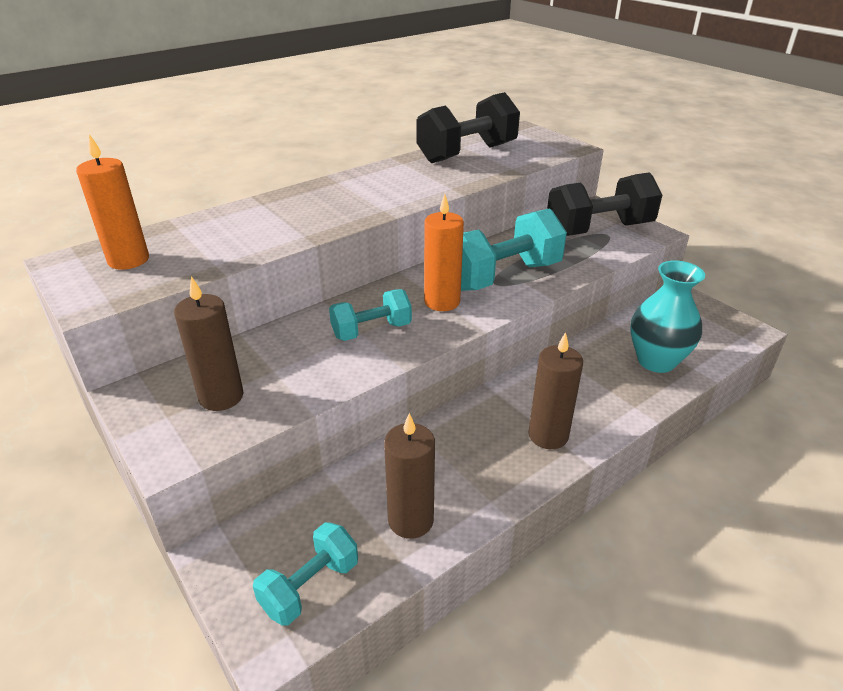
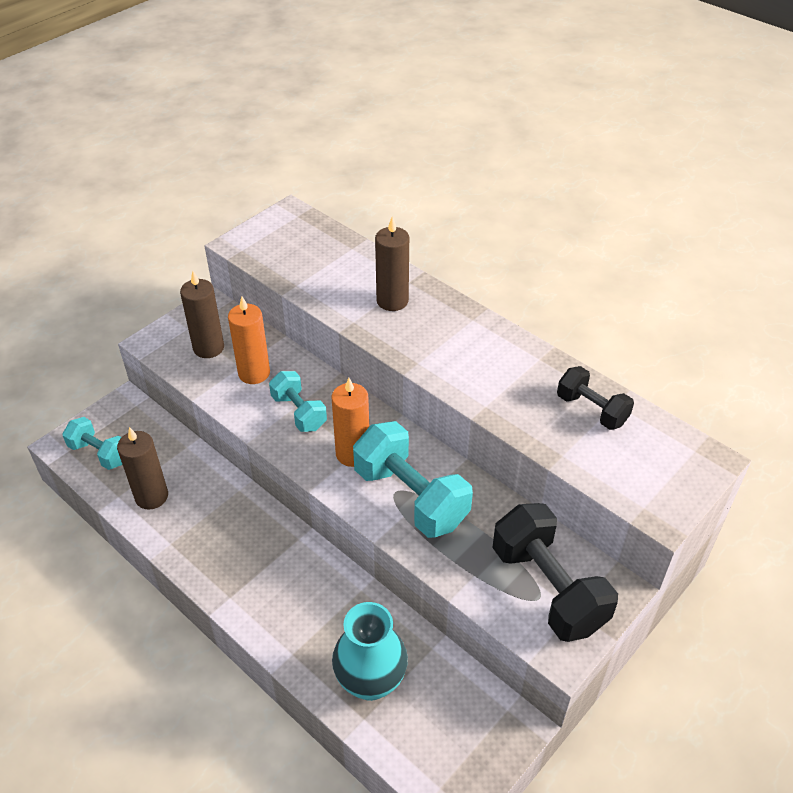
camera: 80 degrees right, 10 degrees up
(128, 260) = (296, 240): orange candle -> orange candle (254, 373)
(467, 153) = (591, 410): black dumbbell -> black dumbbell, size x0.58
(548, 435) = (245, 580): brown candle -> brown candle (392, 301)

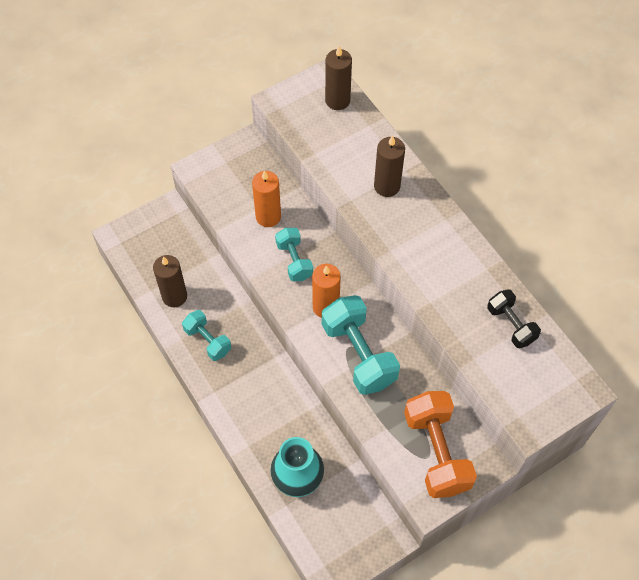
camera: 15 degrees right, 15 degrees up
(99, 453) = (143, 250): turquoise dumbbell -> turquoise dumbbell (208, 340)
(208, 348) = (238, 185): brown candle -> brown candle (337, 100)
(548, 588) = (436, 452): black dumbbell -> orange dumbbell

